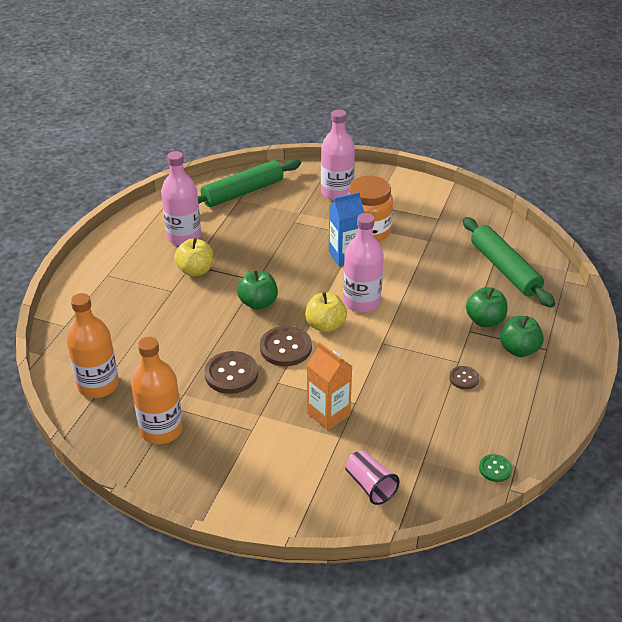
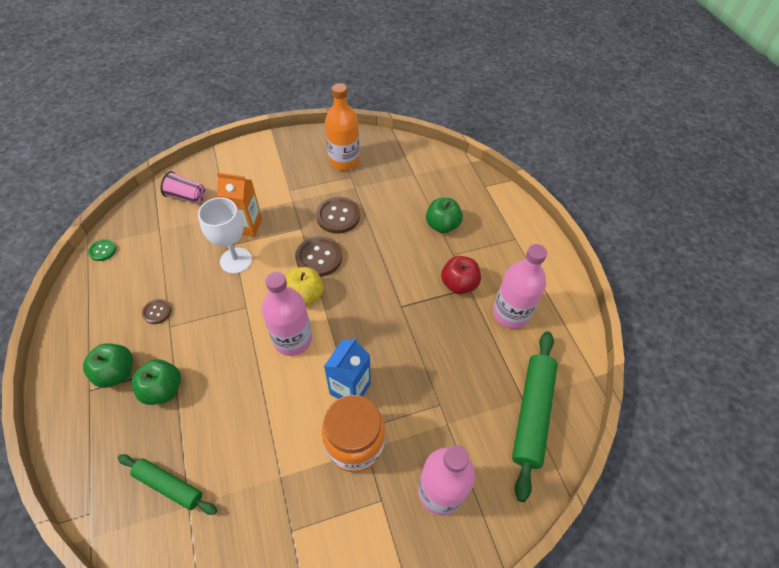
camera: 140 degrees right, 15 degrees up
(98, 385) = (412, 164): orange bottle -> none
(195, 270) = (459, 284): yellow apple -> red apple
(258, 303) = (377, 284): green apple -> green apple (442, 225)
(363, 385) = (236, 260): none -> white goblet
(505, 269) = (169, 486): green rolling pin -> green rolling pin, size x0.61

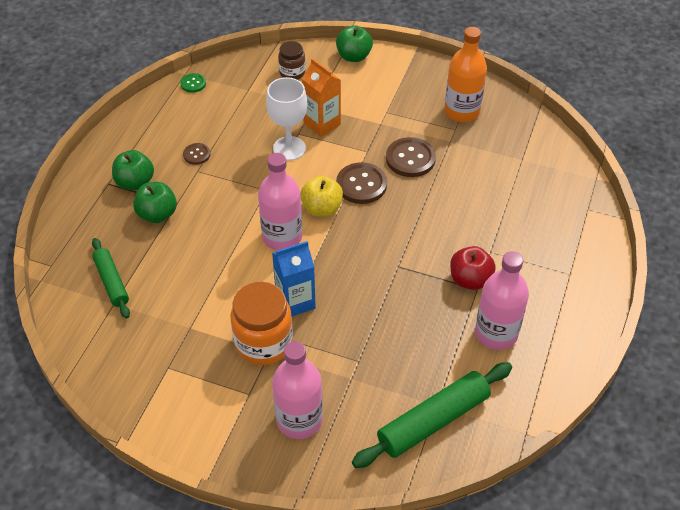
camera: 40 degrees right, 5 degrees down
(187, 196) = (292, 73): pink cup -> brown jar
(442, 225) = (504, 220): green apple -> green apple (354, 56)

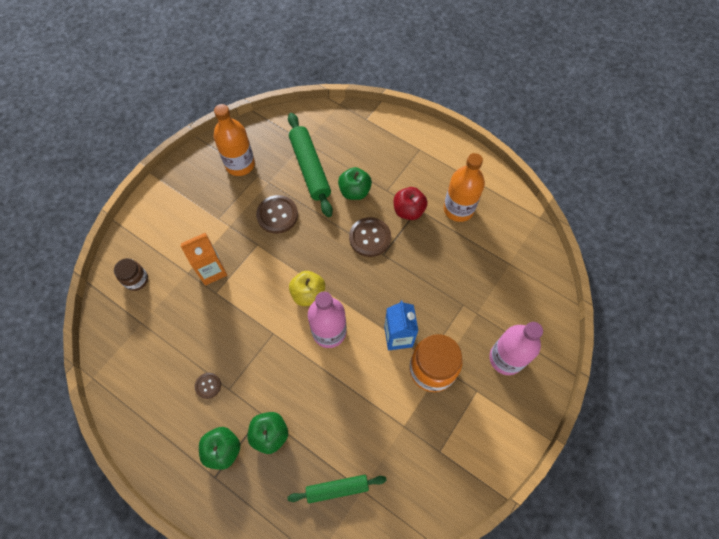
camera: 75 degrees left, 15 degrees up
(193, 84) = (110, 372): green button -> none
(289, 148) = (231, 304): white goblet -> none
(354, 56) = (139, 224): green apple -> green apple (354, 191)
(361, 184) = (292, 258): brown button -> brown button (370, 238)
(433, 421) = (521, 269): green rolling pin -> green rolling pin (310, 168)
(496, 333) = (458, 209): pink bottle -> orange bottle

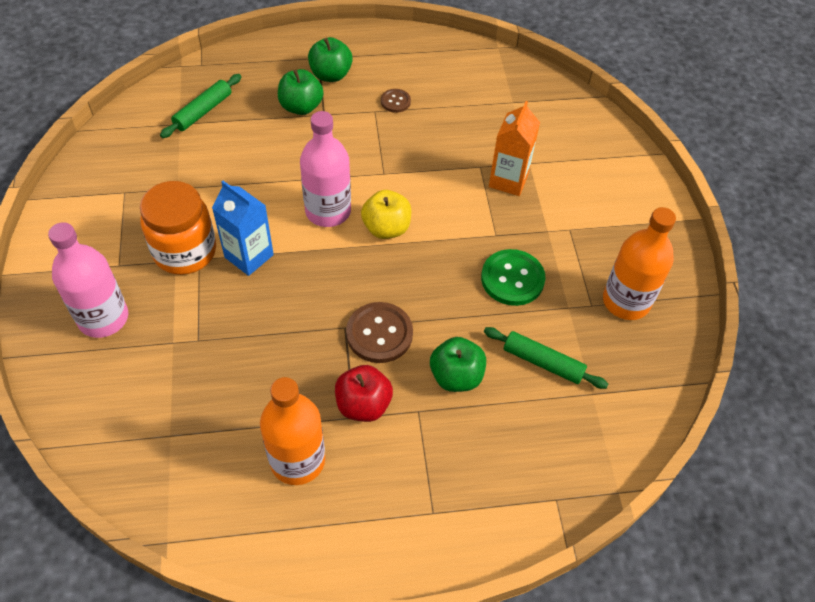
camera: 135 degrees right, 10 degrees down
(136, 280) = (565, 126): brown jar -> none
(277, 215) = (512, 279): brown button -> green button
(310, 168) = (543, 362): green rolling pin -> green rolling pin, size x0.61

